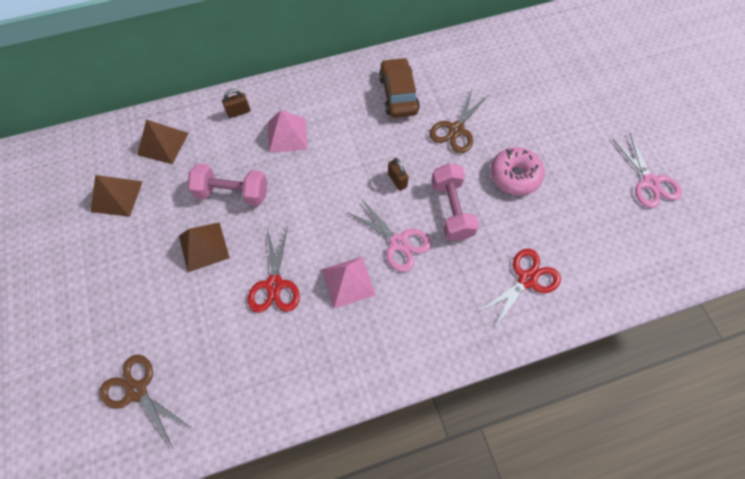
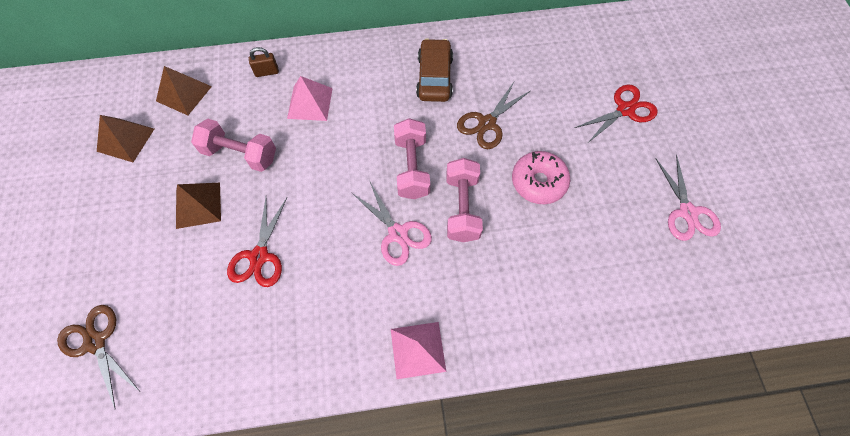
camera: 10 degrees right, 0 degrees up
(348, 282) = (335, 266): pink pyramid -> pink pyramid (418, 350)
(397, 180) = (412, 167): brown padlock -> pink dumbbell
(527, 279) = (526, 296): red scissors -> red scissors (625, 110)

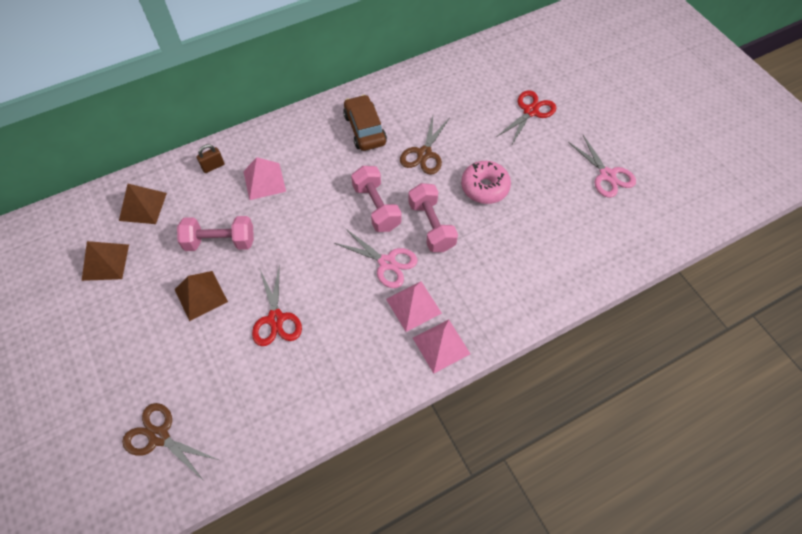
camera: 20 degrees left, 5 degrees down
(406, 292) = (413, 306): none -> pink pyramid

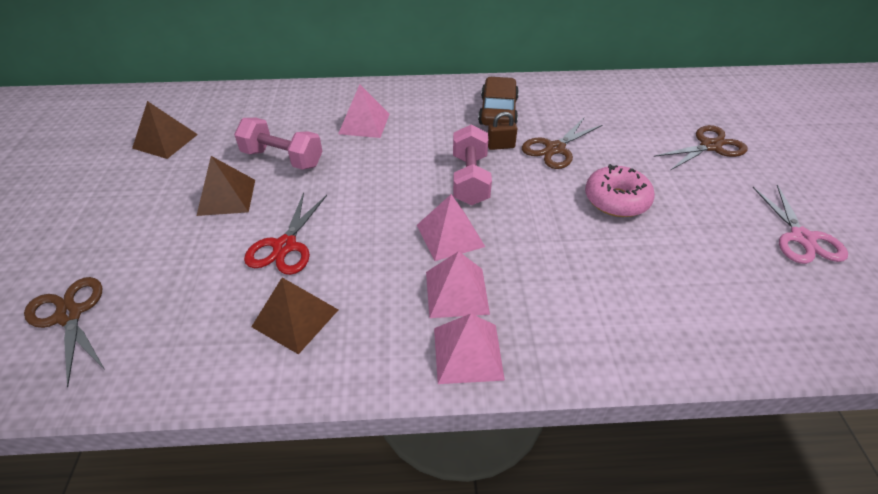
camera: 25 degrees right, 15 degrees down
(143, 206) = (235, 110): brown pyramid -> brown pyramid (295, 318)
(213, 166) = (323, 99): brown padlock -> brown padlock (500, 146)
(387, 263) = (450, 235): pink scissors -> pink pyramid
(431, 226) = (527, 217): pink dumbbell -> none
(530, 111) = (710, 146): red scissors -> brown scissors

